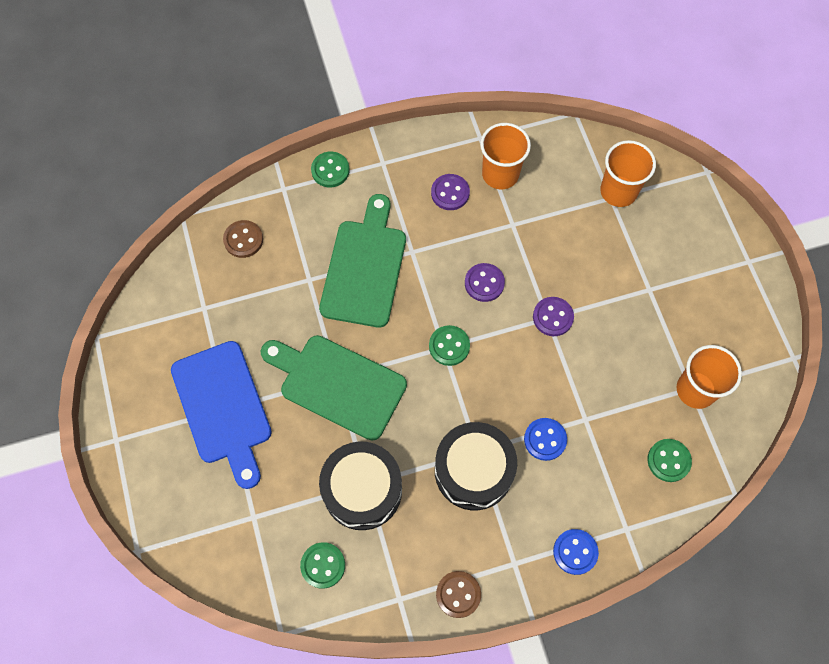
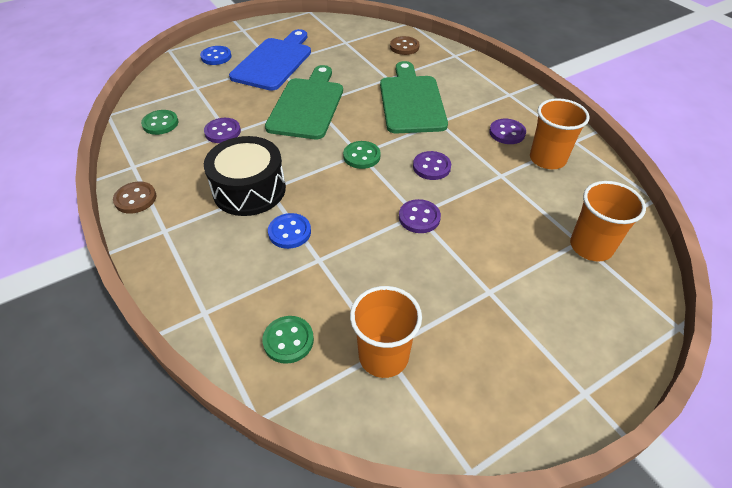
camera: 75 degrees right, 20 degrees down
(223, 408) = (274, 62): blue cutting board -> blue cutting board turned 150 degrees clockwise
(330, 170) = (484, 71): green button -> none
(362, 490) = (222, 132): black drum -> purple button
(365, 267) = (411, 101): green cutting board -> green cutting board turned 90 degrees counterclockwise
(575, 552) = (177, 273): blue button -> blue button (216, 57)

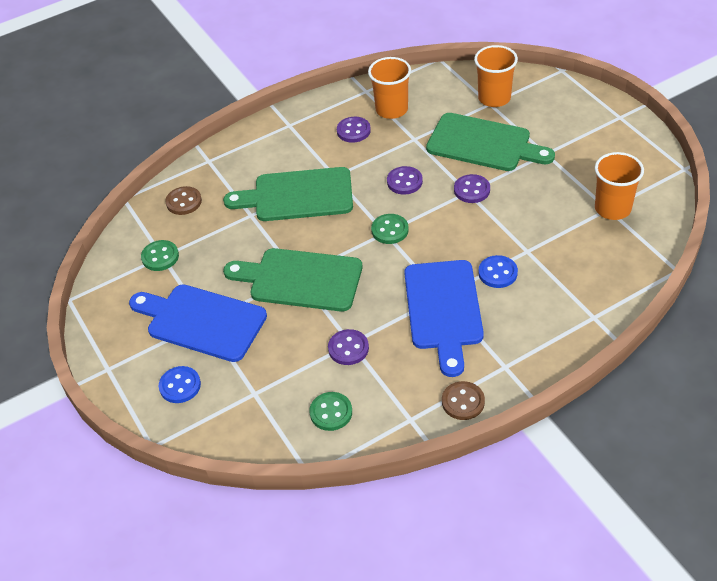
camera: 85 degrees left, 0 degrees up
(249, 190) = (443, 310): black drum -> blue cutting board
(288, 340) = (610, 261): green button -> green button (160, 257)
(499, 232) = (484, 144): none -> green cutting board

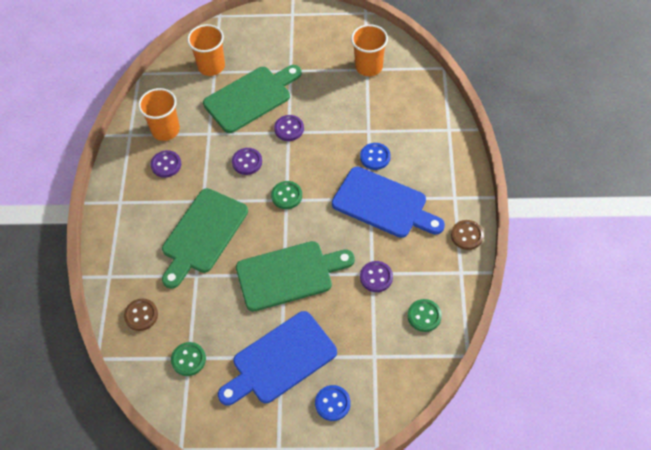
camera: 60 degrees left, 10 degrees up
(300, 279) = (289, 275): green cutting board -> green cutting board turned 150 degrees counterclockwise

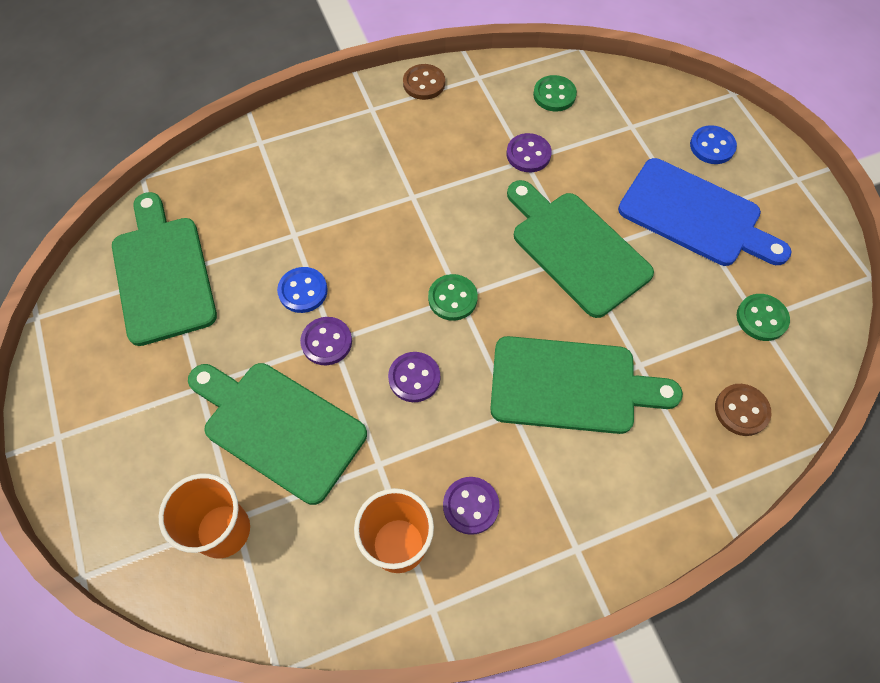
camera: 115 degrees left, 5 degrees up
(369, 67) = (163, 273): orange cup -> green cutting board
(375, 157) = (339, 212): blue button -> blue button (303, 291)
(383, 204) = (415, 178): blue cutting board -> none

